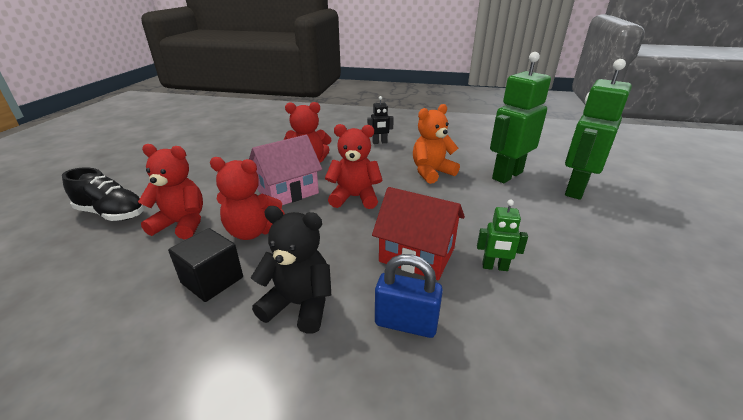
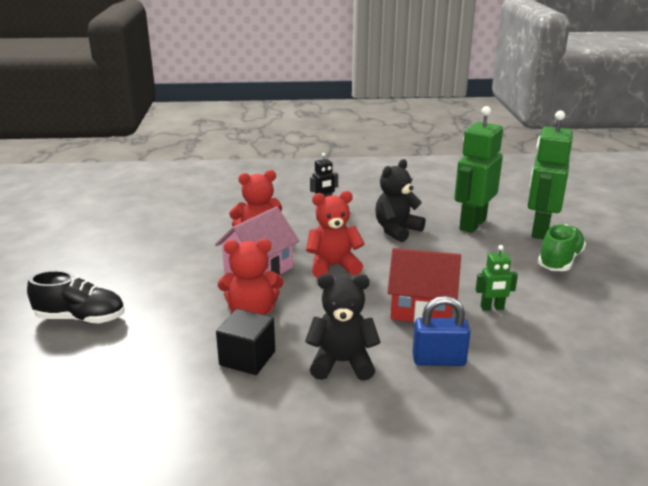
camera: 15 degrees left, 5 degrees down
(182, 224) = (171, 317): red teddy bear -> none
(431, 172) = (397, 230): orange teddy bear -> black teddy bear
(589, 224) = (559, 261): none -> green shoe

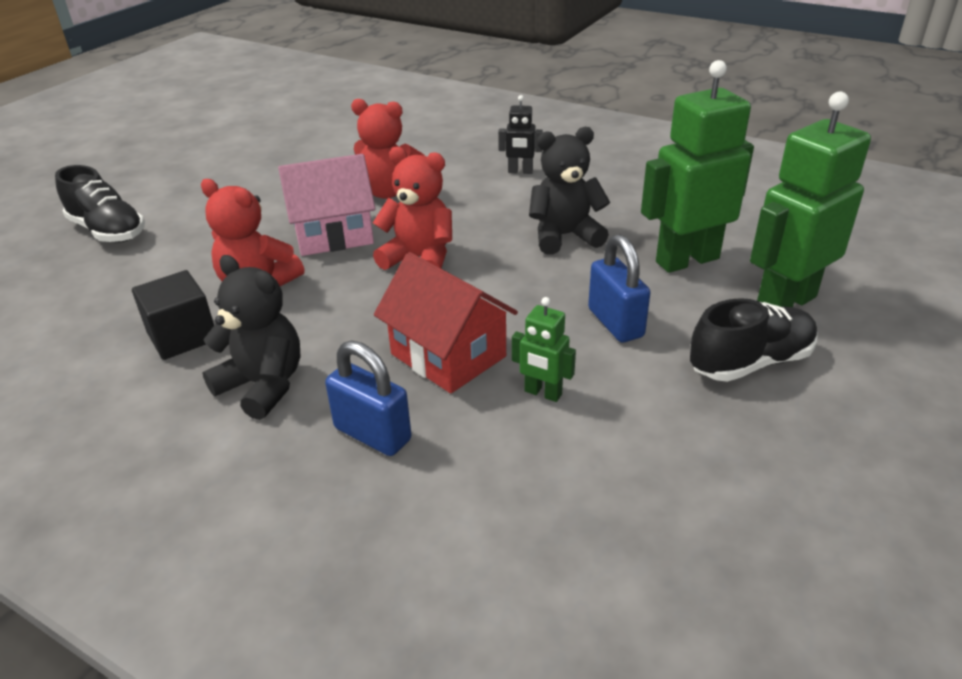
camera: 35 degrees right, 10 degrees up
(480, 264) = (615, 323): none -> blue padlock
(559, 261) = (750, 362): green shoe -> black shoe

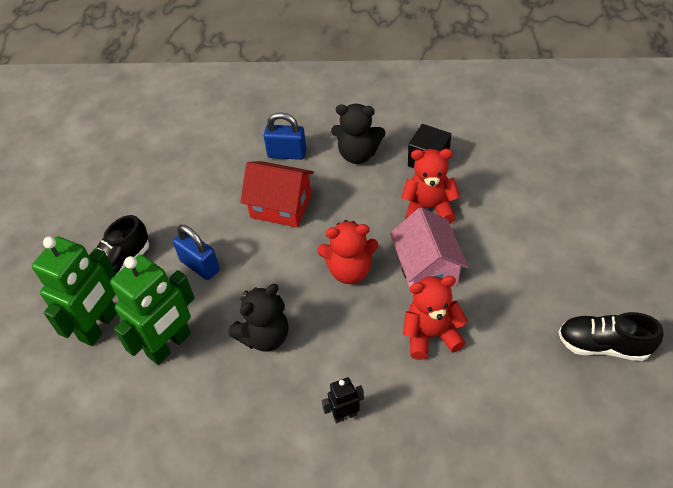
camera: 155 degrees right, 15 degrees up
(108, 231) = (578, 207): black shoe -> black shoe (603, 345)
(333, 234) = (427, 268): pink house -> pink house turned 60 degrees counterclockwise
(542, 393) = (220, 204): green robot -> none

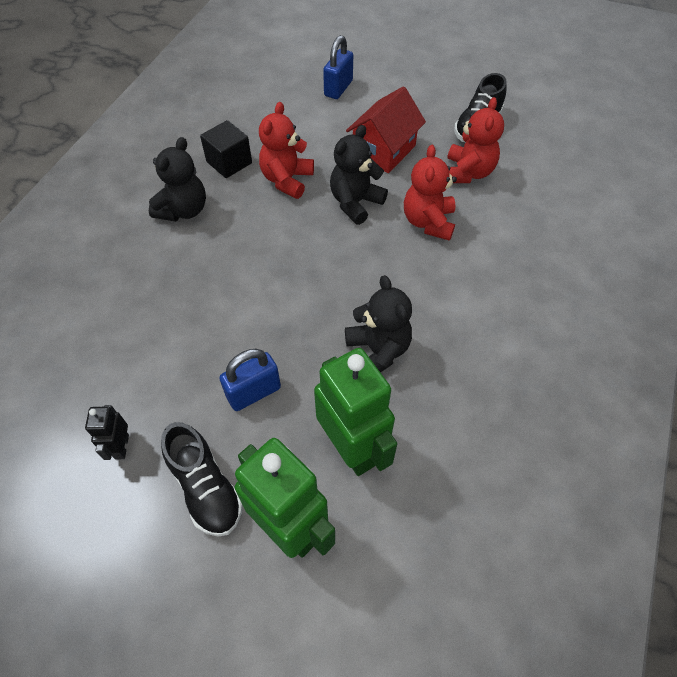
camera: 75 degrees left, 5 degrees up
(281, 206) = (213, 294): red house -> red house (384, 150)
(287, 154) = (139, 269): blue padlock -> blue padlock (338, 88)
(345, 415) = (490, 307): black robot -> black robot (121, 447)
(349, 270) = (329, 259): red teddy bear -> red teddy bear (468, 173)
(427, 268) = (355, 203): pink house -> black teddy bear

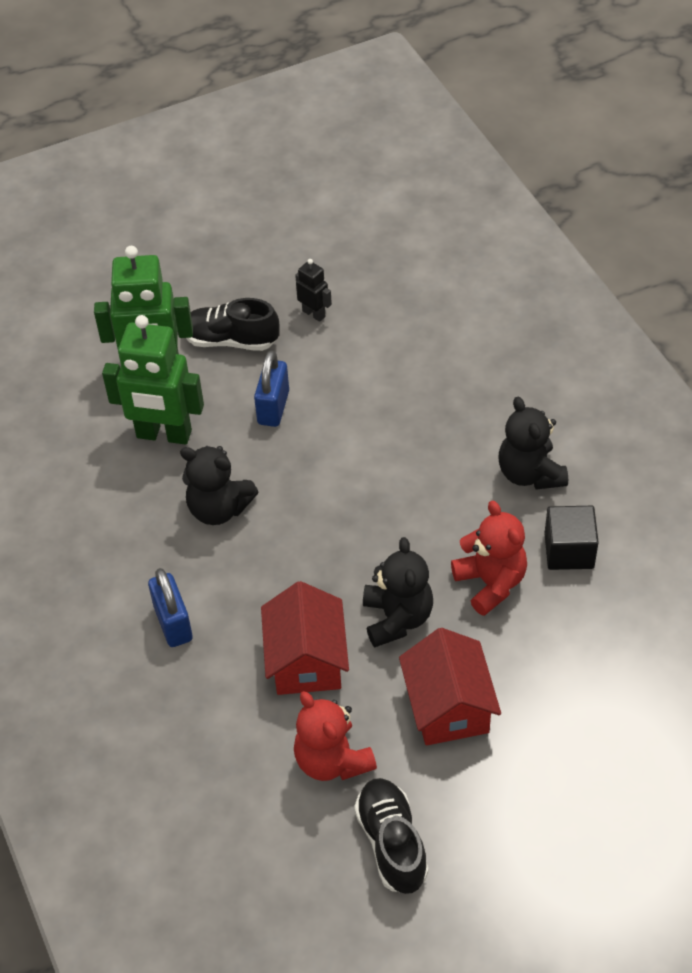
camera: 135 degrees right, 5 degrees down
(338, 88) = (609, 750): blue padlock -> blue padlock (173, 623)
(428, 222) = (306, 660): red teddy bear -> red house

